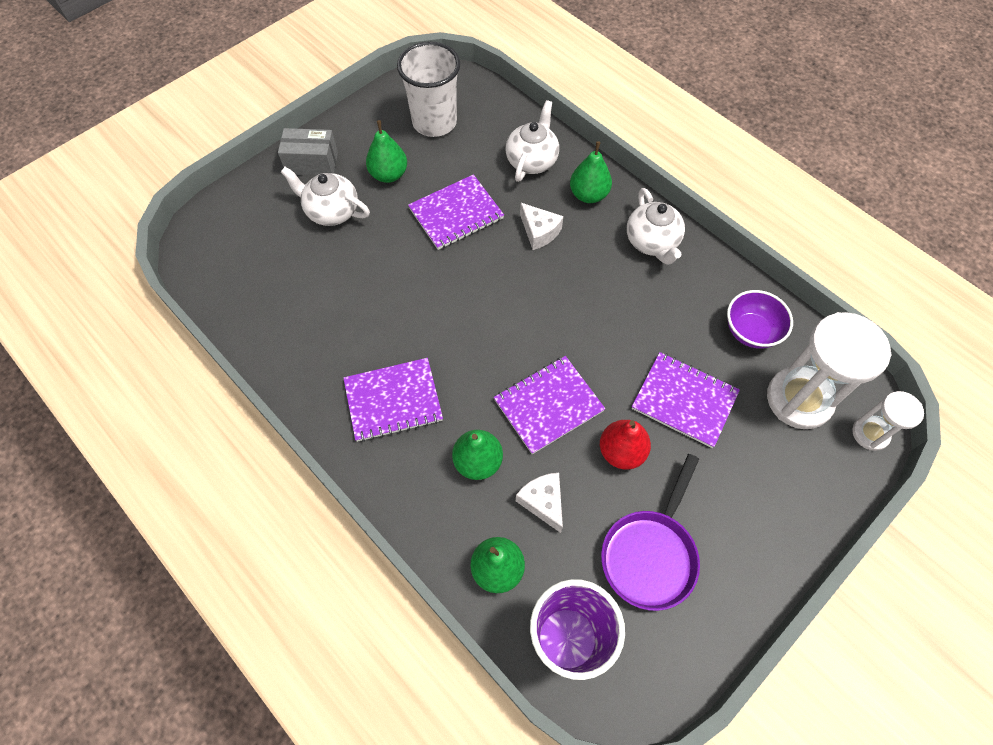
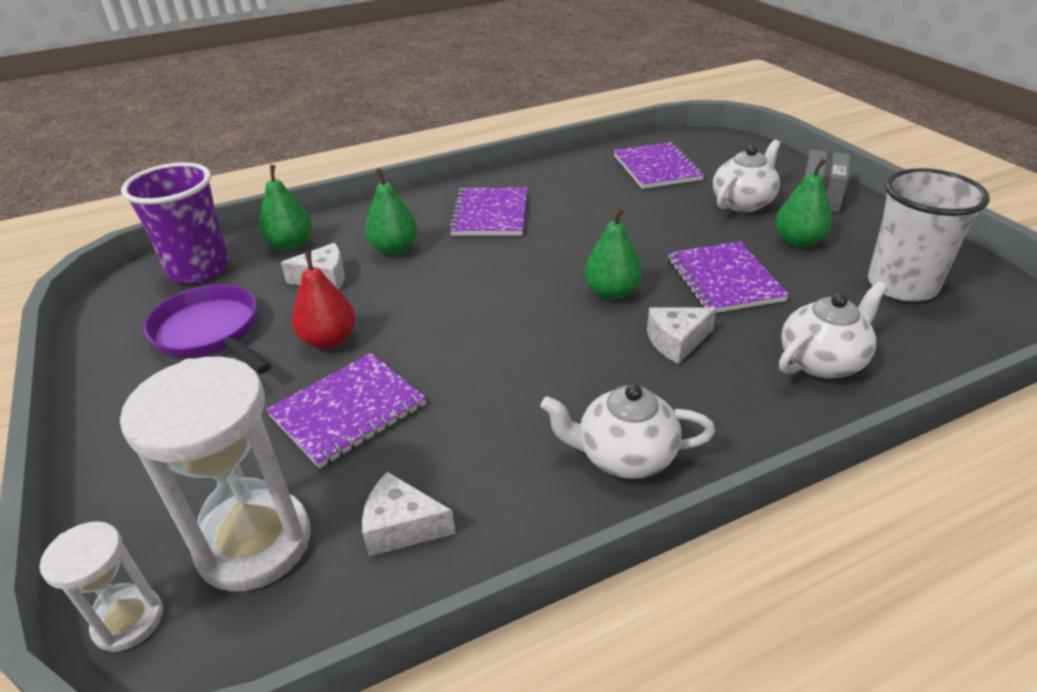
camera: 110 degrees right, 25 degrees down
(532, 160) = (822, 361): white teapot -> white teapot turned 75 degrees counterclockwise
(548, 405) = (421, 301): purple notebook -> purple notebook (657, 168)
(588, 195) = (741, 406): green pear -> green pear (612, 292)
(750, 331) = (402, 527): purple bowl -> white cheese

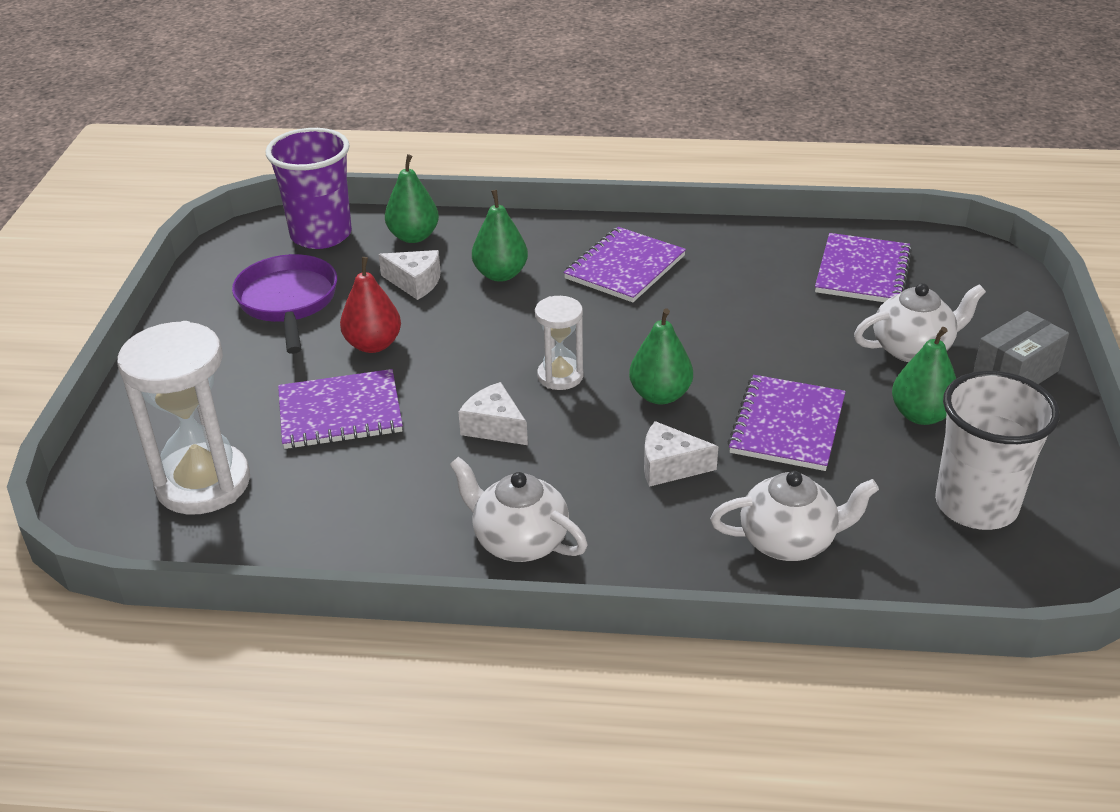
camera: 30 degrees right, 0 degrees up
(128, 621) = (96, 498): white hourglass -> white hourglass (560, 376)
(402, 527) = (307, 517): white cheese -> white cheese (494, 426)

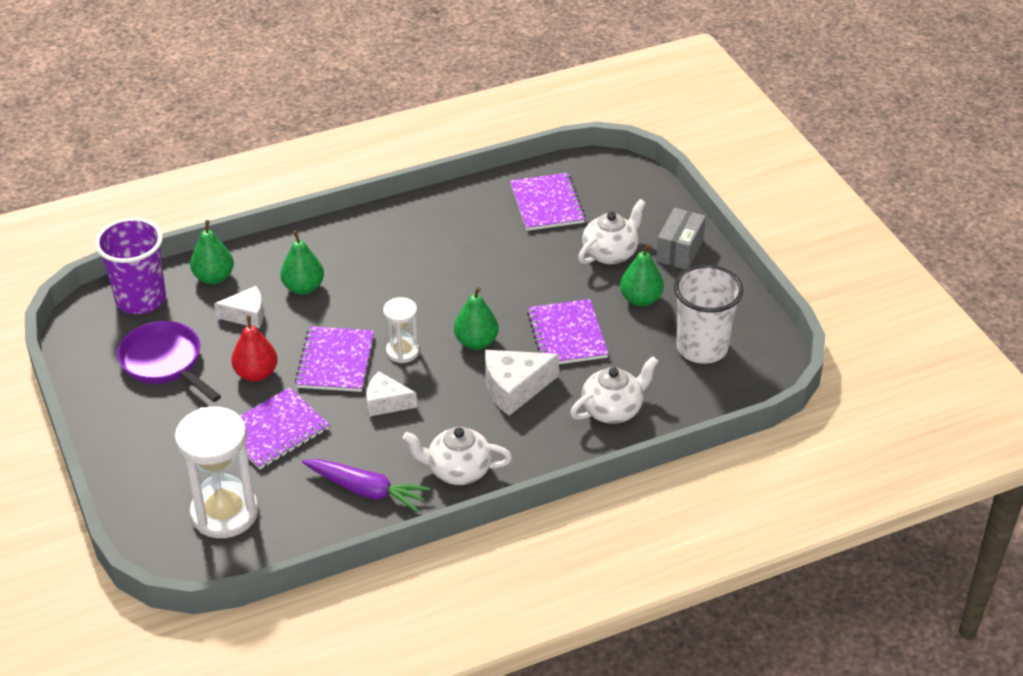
camera: 30 degrees left, 5 degrees up
(385, 520) = (366, 490): none -> purple carrot
(625, 267) = (387, 253): purple notebook -> purple notebook (335, 361)
(670, 466) = (514, 388): white cheese -> white cheese, size x1.51

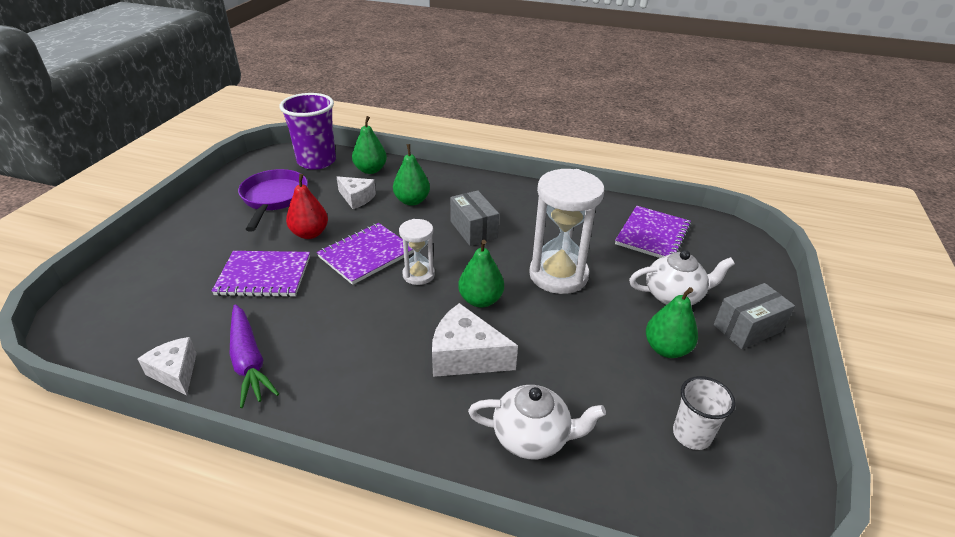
camera: 40 degrees right, 5 degrees down
(224, 513) = (149, 310): white hourglass -> white hourglass (558, 275)
(386, 402) = (358, 303): white cheese -> white cheese (176, 372)
(396, 284) = (473, 230): none -> grey box
(458, 470) = (332, 396): white teapot -> none
(567, 335) = (563, 339): purple notebook -> none
(702, 348) = (691, 435): white cup -> white cup, size x0.58

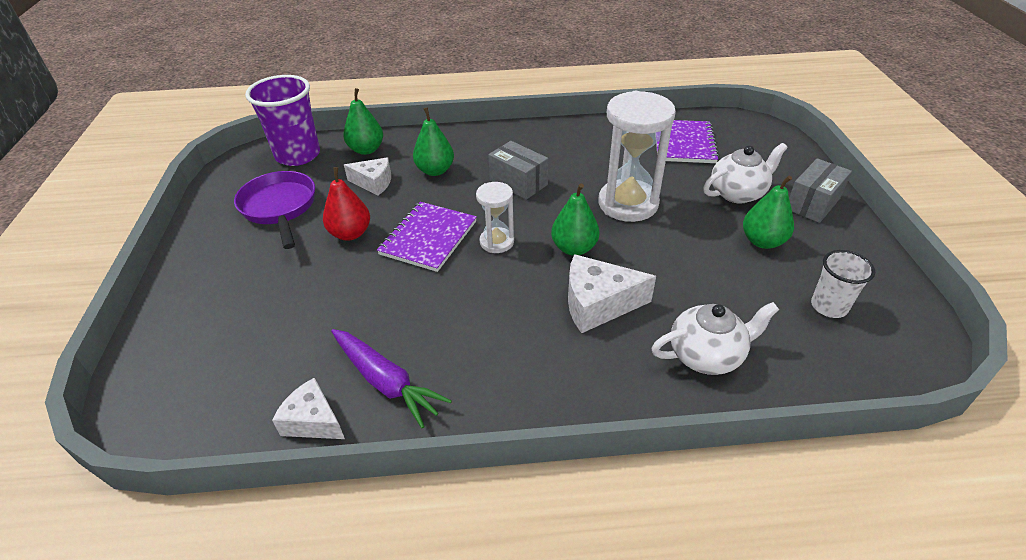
camera: 20 degrees left, 5 degrees up
(264, 276) = (333, 291): purple notebook -> none

